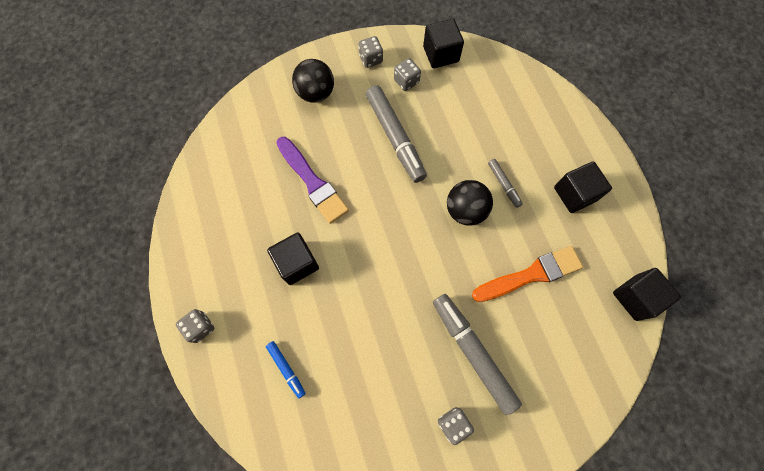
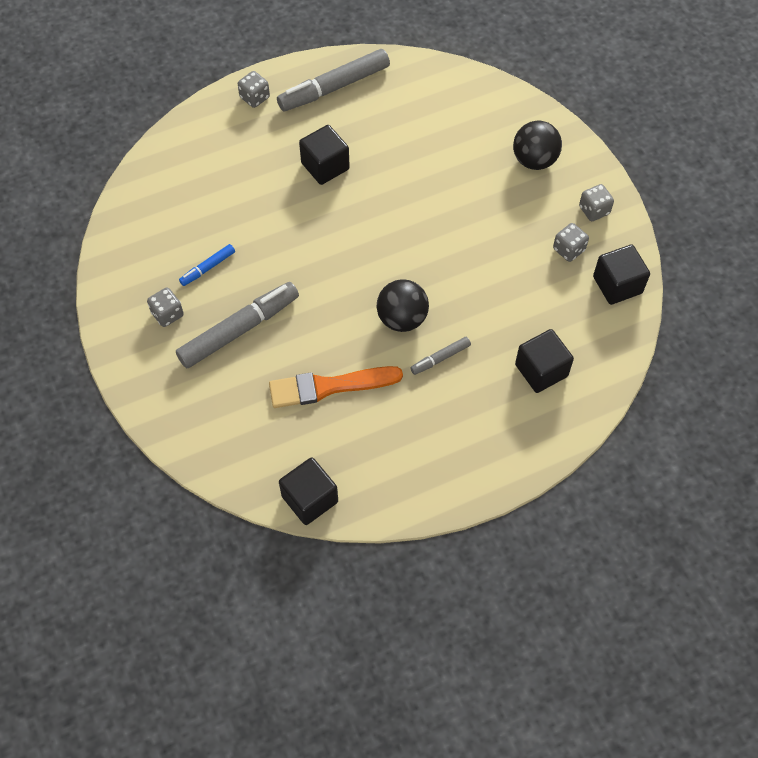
camera: 85 degrees right, 10 degrees down
(286, 369) = (217, 170): blue marker -> blue marker (208, 268)
(312, 182) = (419, 169): purple brush -> none
(395, 138) = (487, 243): grey marker -> grey marker (334, 87)
(530, 275) = (329, 386): orange brush -> orange brush turned 105 degrees clockwise
(574, 194) = (437, 437): black cube -> black cube (541, 370)

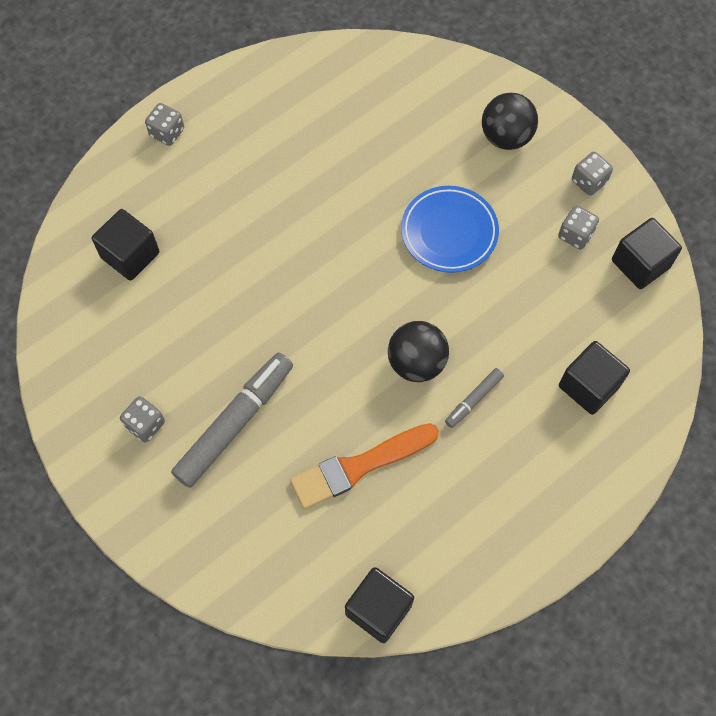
camera: 15 degrees left, 5 degrees up
(208, 268) = (175, 355): blue marker -> none
(325, 166) = (274, 198): black cube -> black cube (130, 255)
(334, 87) = (255, 100): grey marker -> none
(462, 224) = (449, 232): none -> blue plate

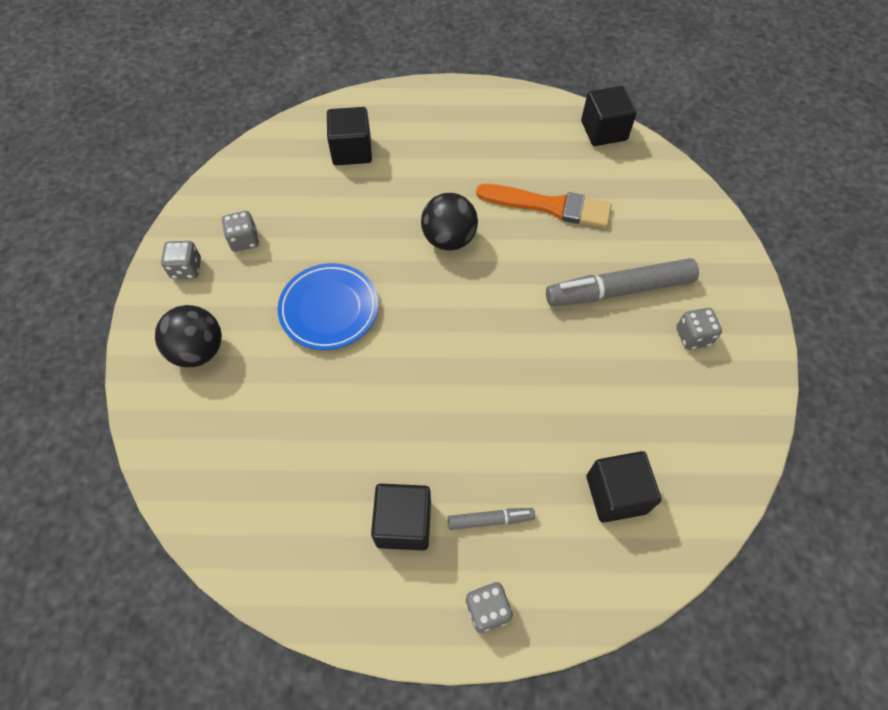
camera: 140 degrees left, 5 degrees down
(473, 400) = (434, 192): grey marker -> grey marker (490, 520)
(640, 264) = (228, 192): black cube -> black cube (403, 523)

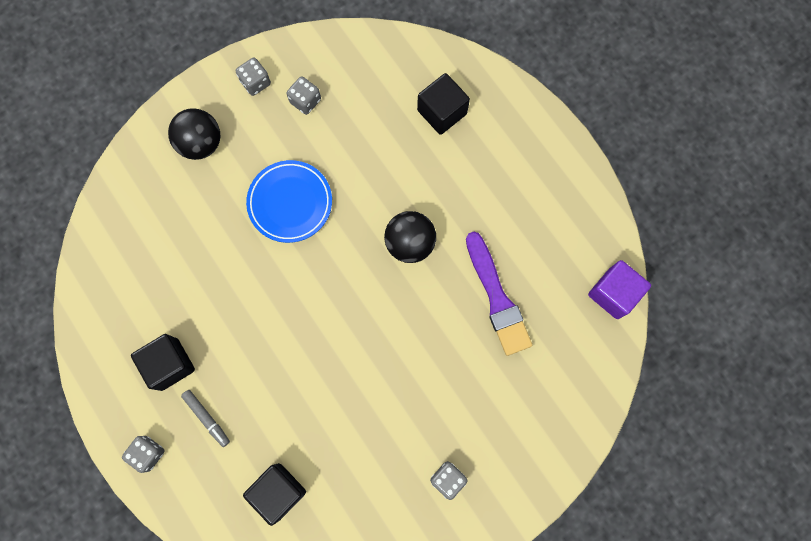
camera: 55 degrees right, 15 degrees up
(549, 206) = (497, 298): orange brush -> purple brush
(604, 131) = (613, 293): black cube -> purple cube
(619, 290) = (452, 399): grey marker -> none

